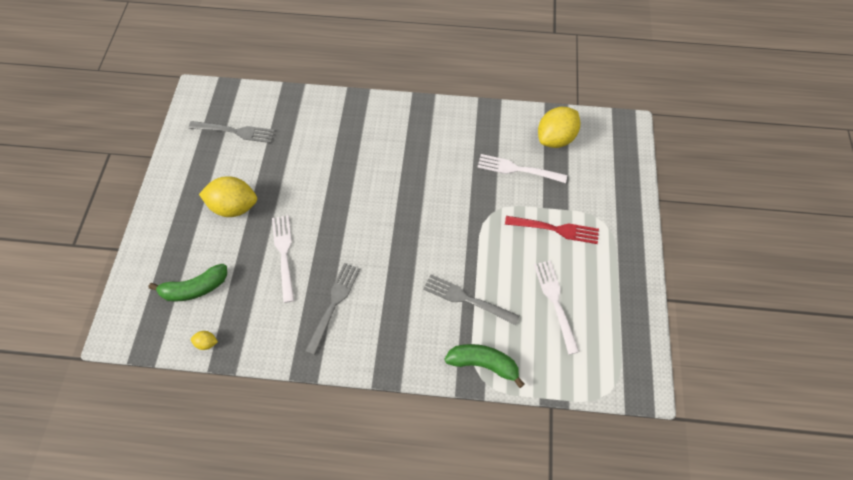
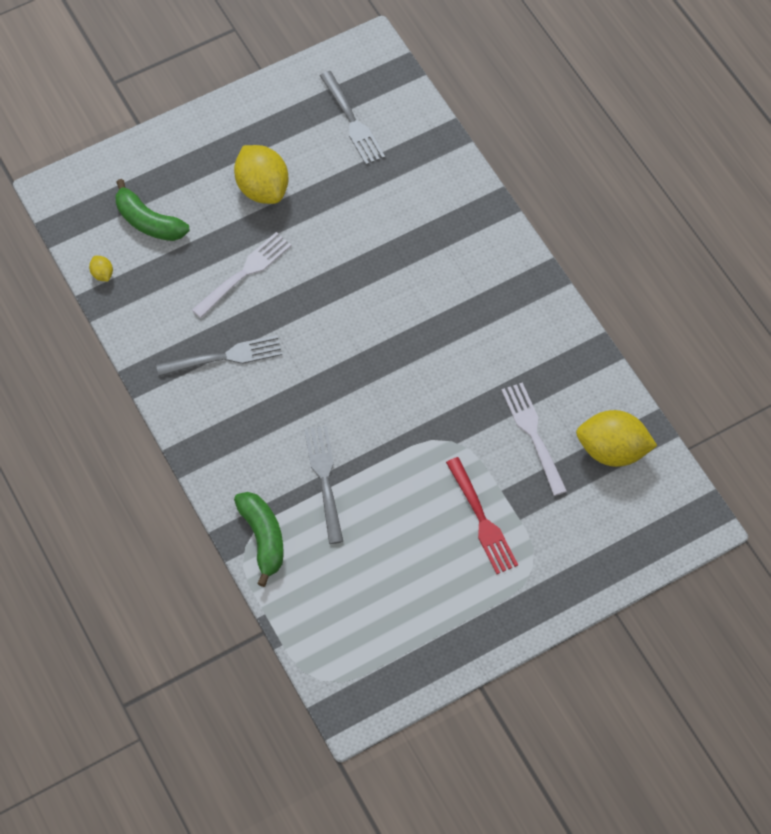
camera: 55 degrees right, 0 degrees up
(555, 302) = (387, 570): white fork -> none

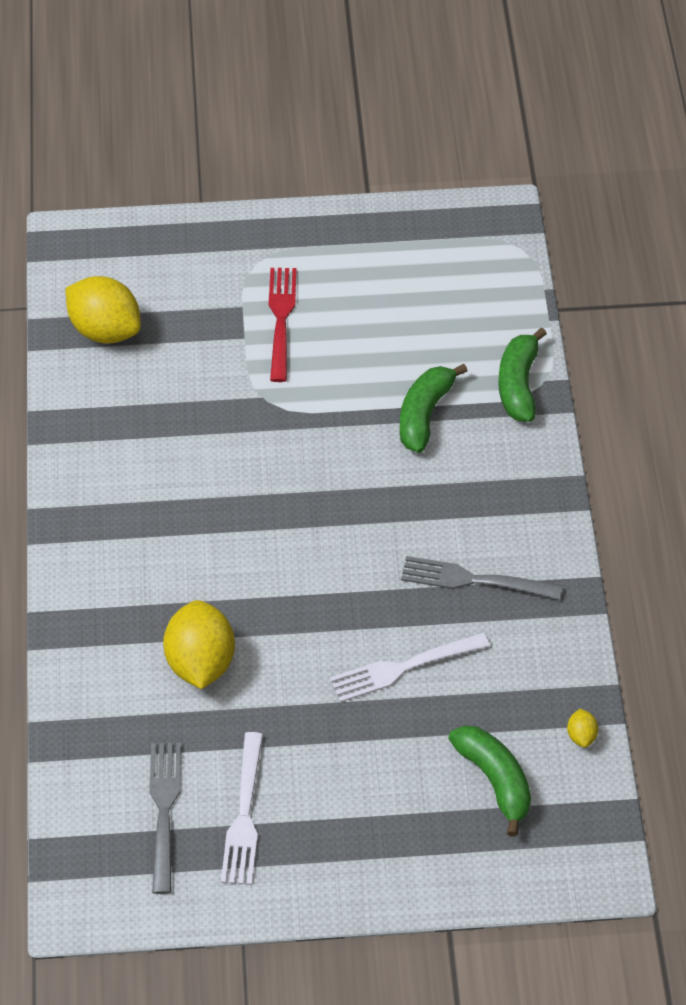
camera: 155 degrees left, 10 degrees down
(262, 188) = (328, 766): yellow lemon -> yellow lemon (200, 663)
(324, 479) = (424, 415): grey fork -> green banana
(533, 434) = (177, 374): white fork -> white fork (244, 815)

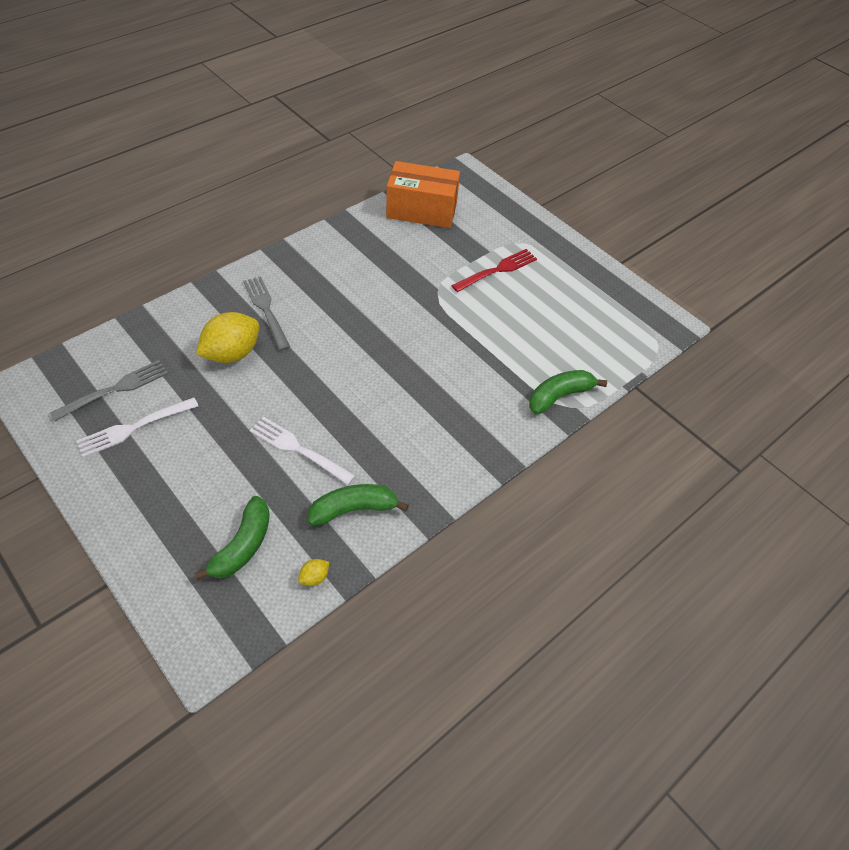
camera: 50 degrees right, 0 degrees up
(105, 330) = (421, 210): yellow lemon -> orange box
(424, 415) = (494, 363): green banana -> green banana (354, 509)
(474, 580) = (393, 451): grey fork -> grey fork (266, 310)

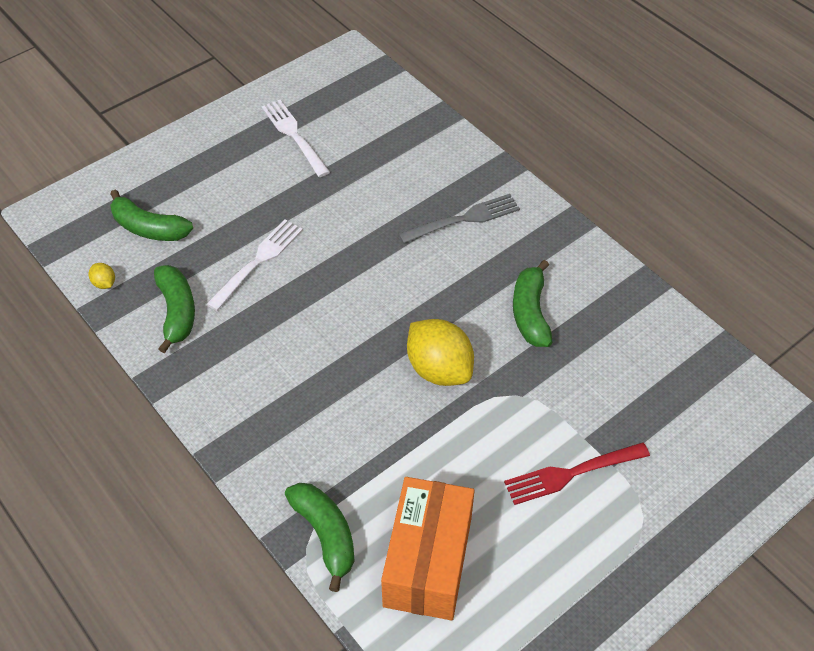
camera: 95 degrees right, 0 degrees up
(115, 389) = (343, 115): grey fork -> none
(232, 353) = (393, 196): yellow lemon -> yellow lemon (439, 369)
(365, 279) = (530, 312): none -> green banana
(421, 210) = (691, 378): orange box -> orange box (428, 561)
(497, 270) = (571, 473): red fork -> red fork turned 105 degrees clockwise

